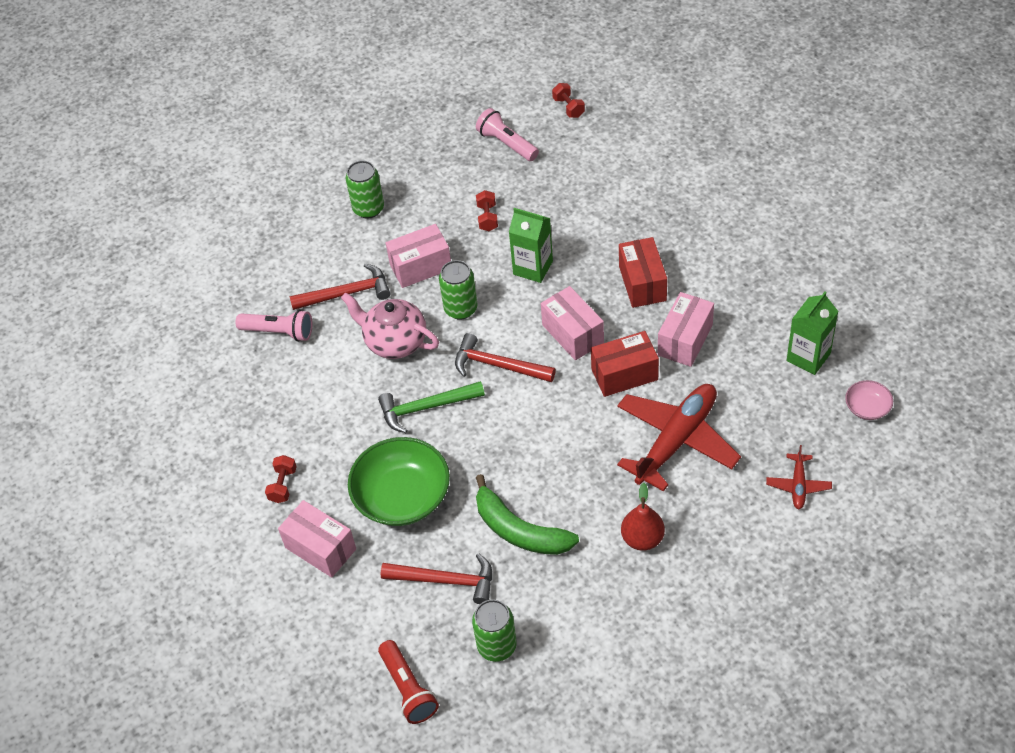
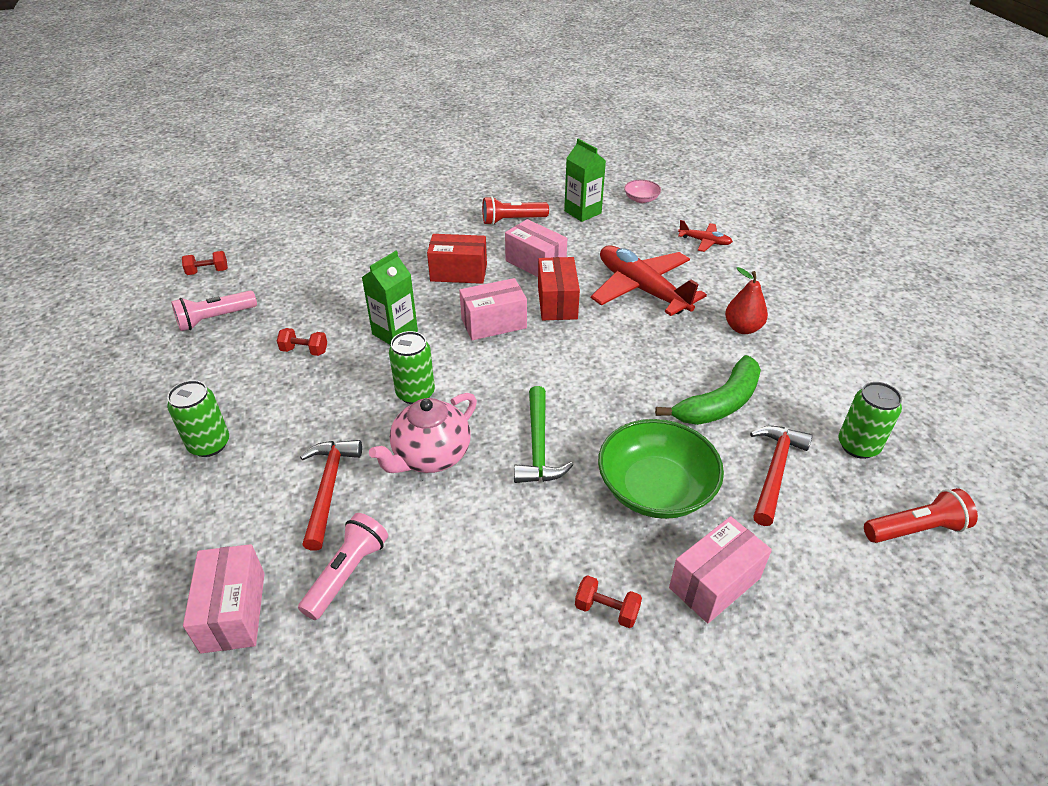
camera: 80 degrees left, 10 degrees down
(421, 267) = (334, 414): pink box -> pink box (233, 611)
(498, 365) = (507, 380): red hammer -> none
(759, 299) = (512, 220): none -> red flashlight

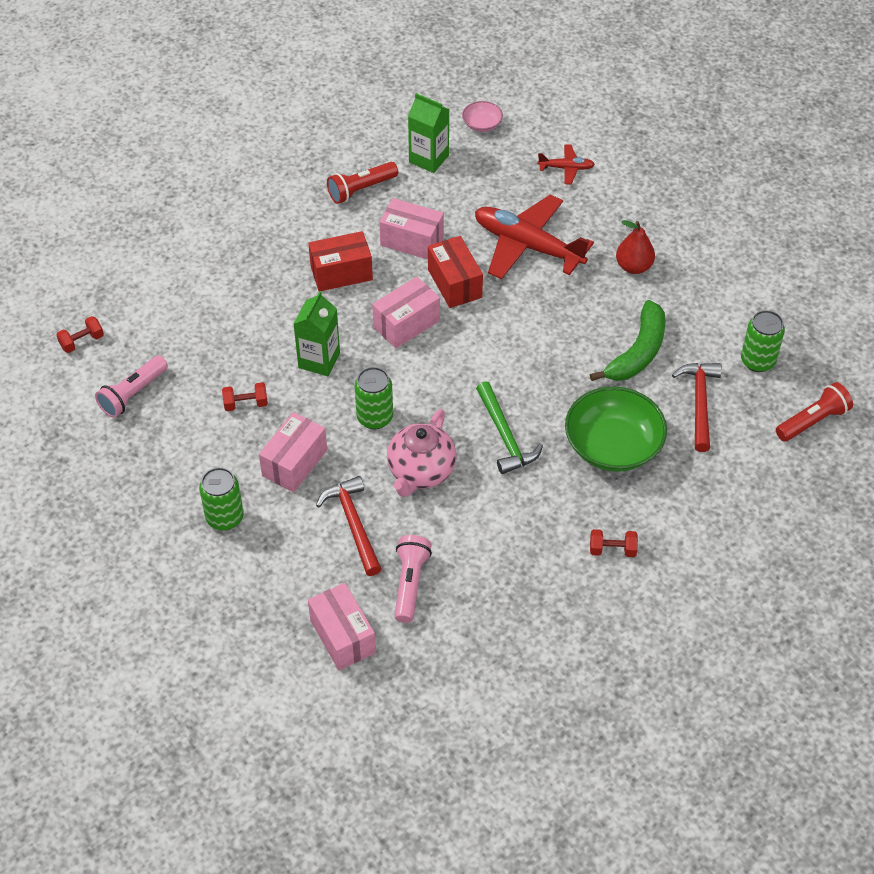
camera: 20 degrees left, 10 degrees up
(714, 583) = (681, 506): pink box -> pink box (294, 463)

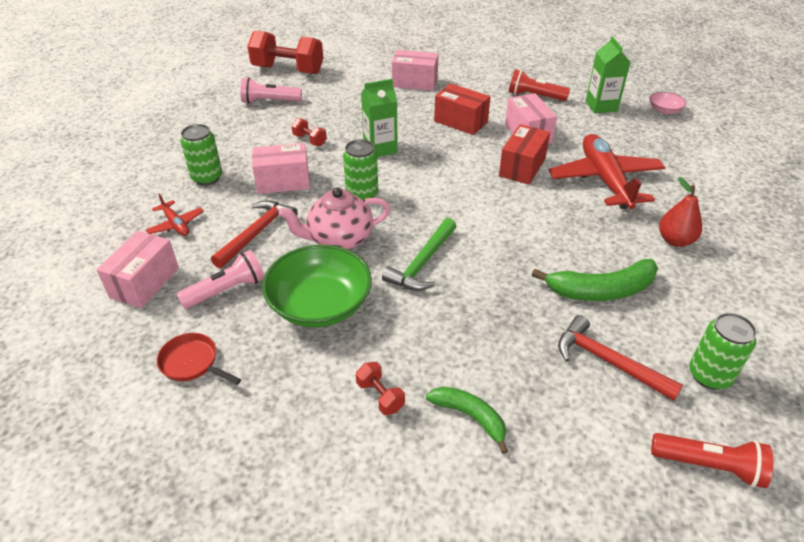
camera: 50 degrees right, 10 degrees down
(82, 342) = (288, 70): red dumbbell -> red dumbbell, size x2.25
(406, 324) = (458, 166): pink box -> pink box (414, 82)
(474, 646) = (192, 363): none -> red pan
(566, 168) = (698, 161): red plane -> red plane (176, 224)
(613, 445) = (490, 330): green bowl -> green bowl (320, 304)
(674, 511) = (470, 417): none -> green banana
(699, 403) = (608, 361): red hammer -> red hammer turned 105 degrees counterclockwise

